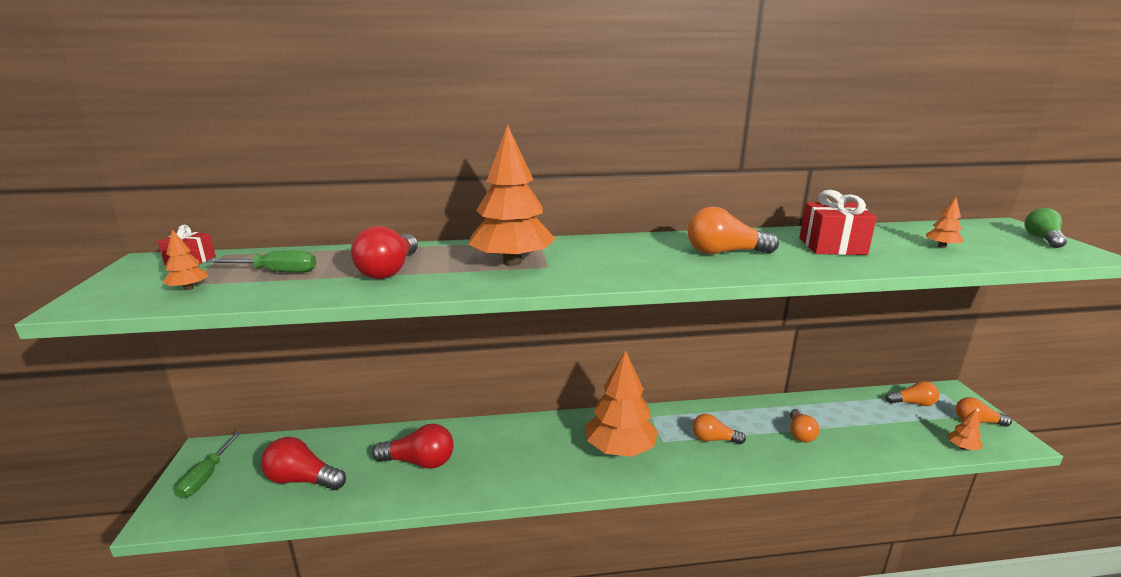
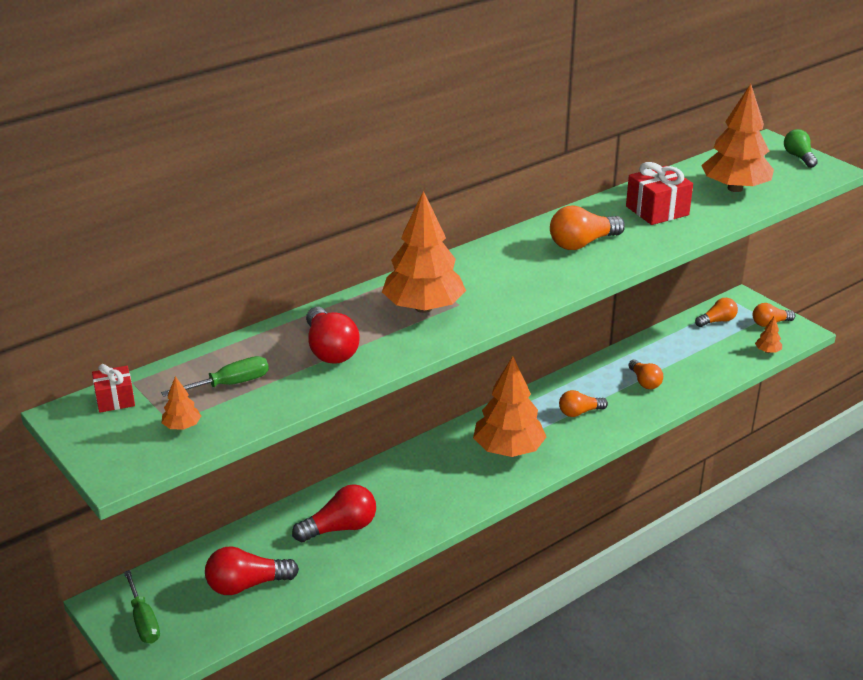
camera: 30 degrees left, 10 degrees up
(941, 247) = (734, 188): orange tree -> orange tree, size x2.41

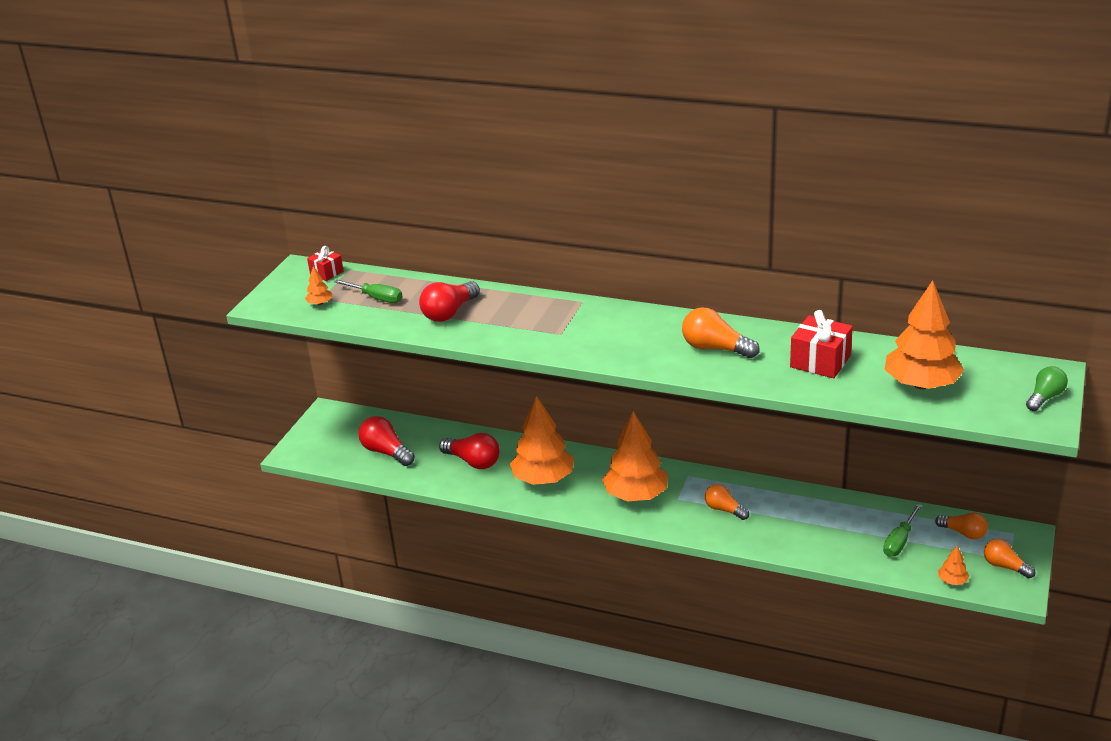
camera: 60 degrees right, 0 degrees up
(144, 621) = (324, 432): green screwdriver -> green screwdriver (899, 542)
(423, 308) = (540, 323): orange tree -> orange tree (543, 479)
(644, 382) = (809, 527): orange light bulb -> none

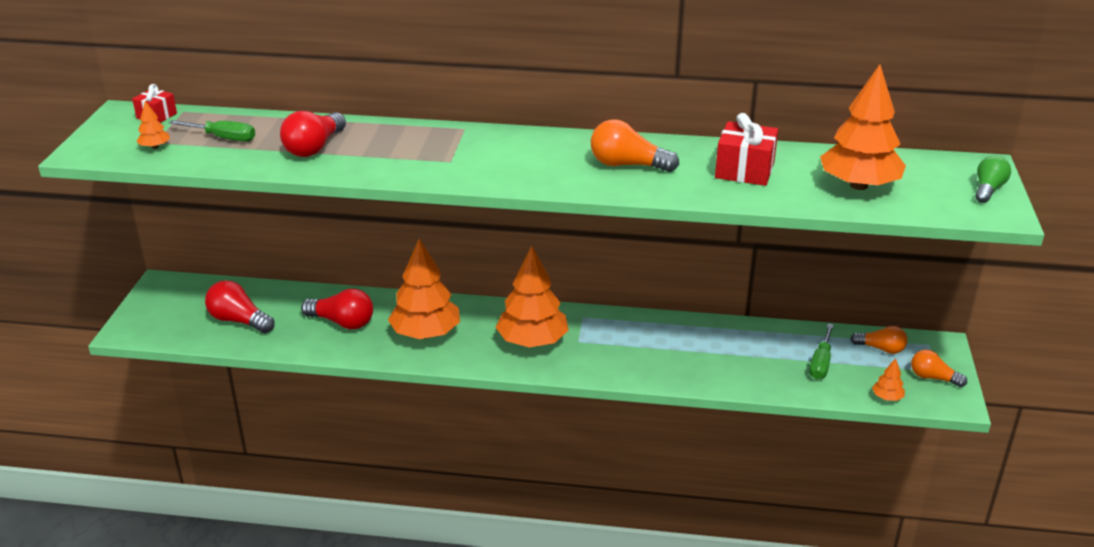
camera: 15 degrees left, 0 degrees up
(724, 510) = (631, 348): orange light bulb -> none

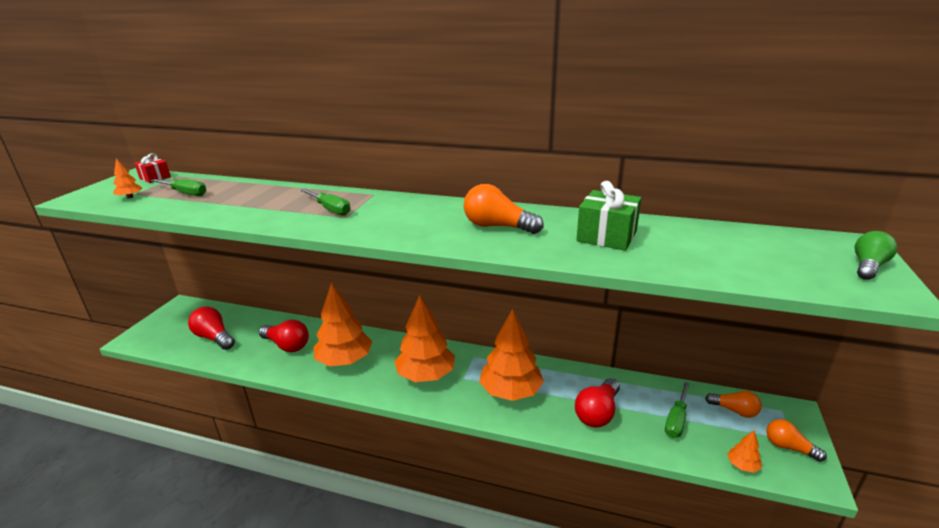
camera: 10 degrees right, 5 degrees down
(314, 148) = (246, 202): red light bulb -> red light bulb (597, 413)
(426, 152) = (330, 209): none -> green screwdriver
(744, 170) = (606, 236): red gift -> green gift
(858, 185) = (722, 255): orange tree -> orange tree (510, 391)

